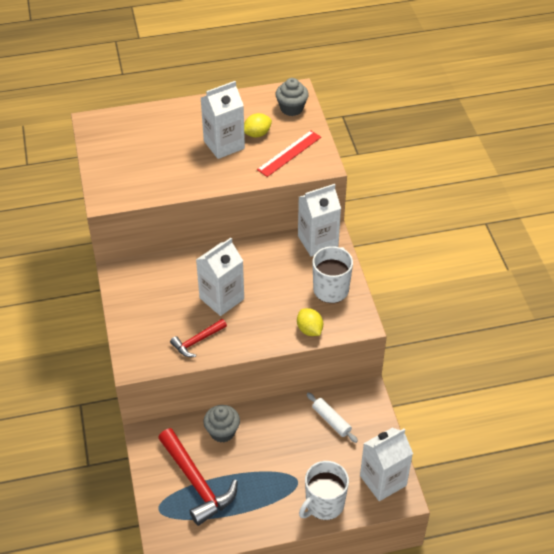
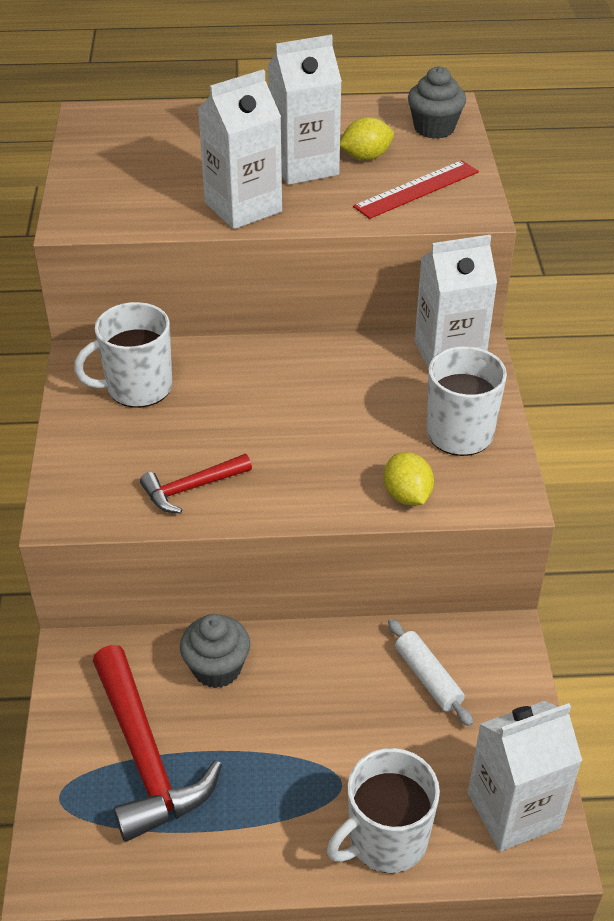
camera: 10 degrees right, 5 degrees down
(153, 285) = (137, 388): none -> white mug
(221, 298) = (255, 423): white carton -> white carton (243, 207)

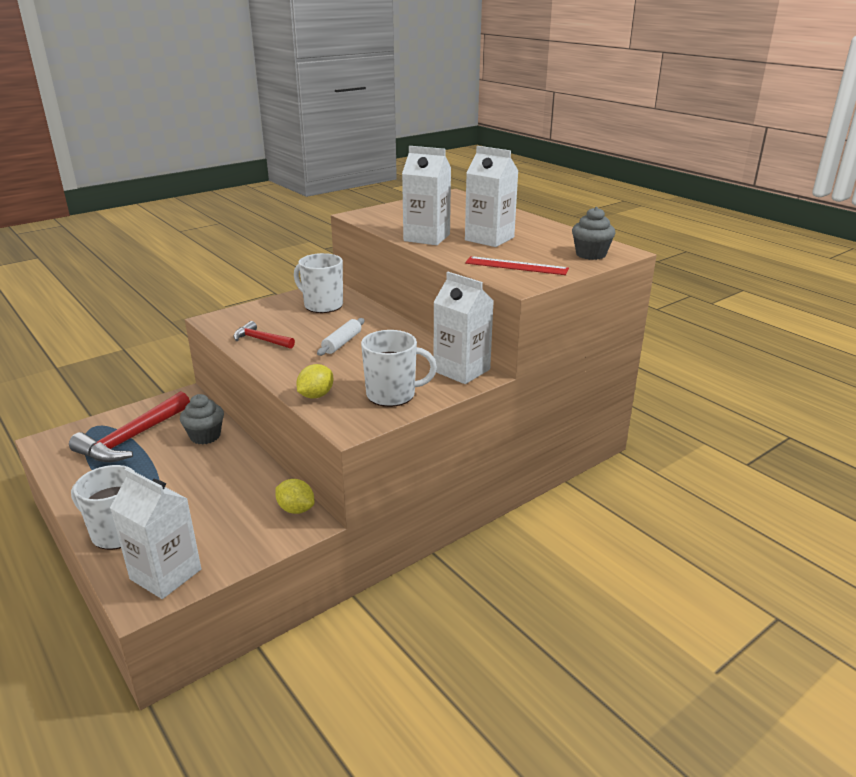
camera: 55 degrees right, 15 degrees down
(366, 157) = (526, 248): yellow lemon -> yellow lemon (296, 509)
(428, 678) = (250, 505): white rolling pin -> white rolling pin (342, 343)

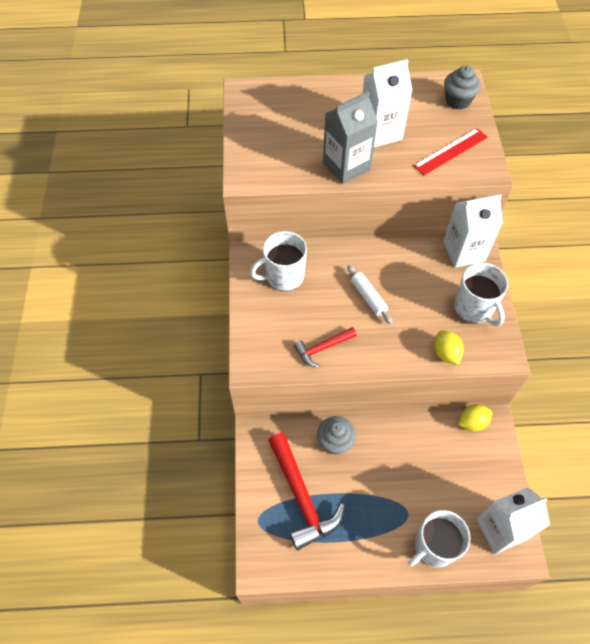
camera: 55 degrees left, 30 degrees up
(392, 395) = (474, 308): white mug -> white mug turned 120 degrees clockwise
(427, 238) = (346, 166): white carton -> grey carton

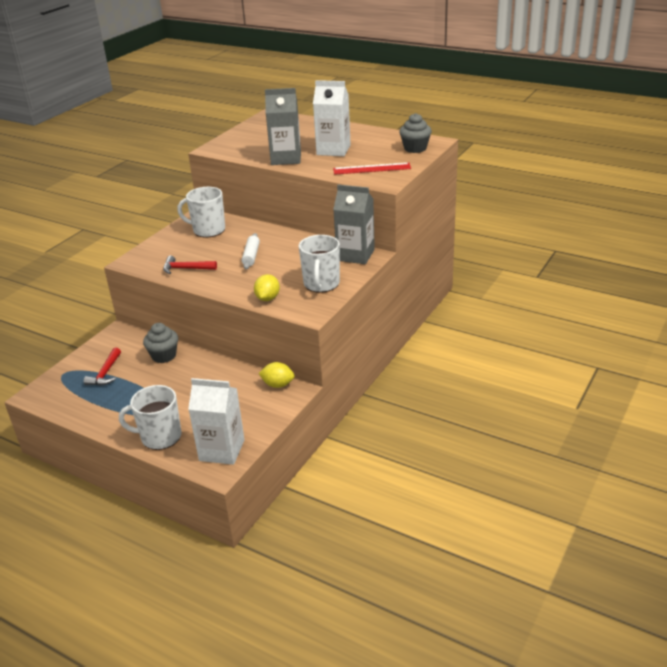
camera: 35 degrees right, 25 degrees down
(301, 496) = (105, 373): red hammer -> red hammer, size x0.55
(464, 251) = (355, 255): white carton -> grey carton

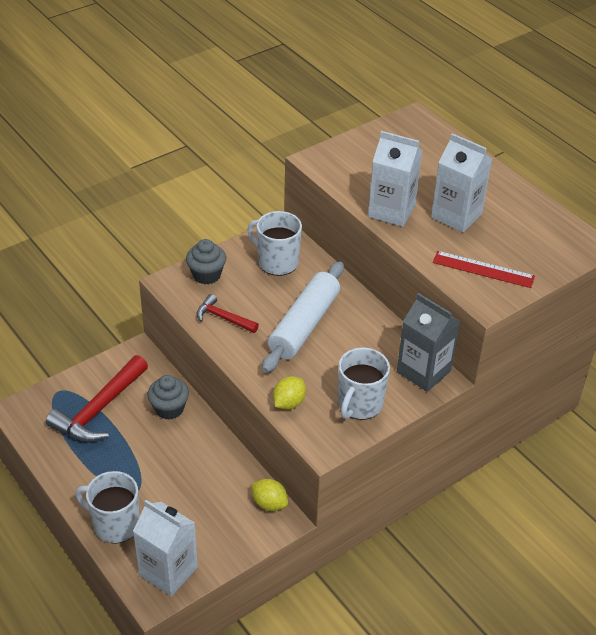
camera: 20 degrees right, 10 degrees up
(105, 373) = (99, 409): red hammer -> red hammer, size x1.81
(251, 256) = (304, 325): white rolling pin -> white rolling pin, size x1.98
(286, 158) = (391, 211): grey carton -> white carton
(415, 148) = (558, 250): grey cupcake -> grey cupcake (206, 275)

